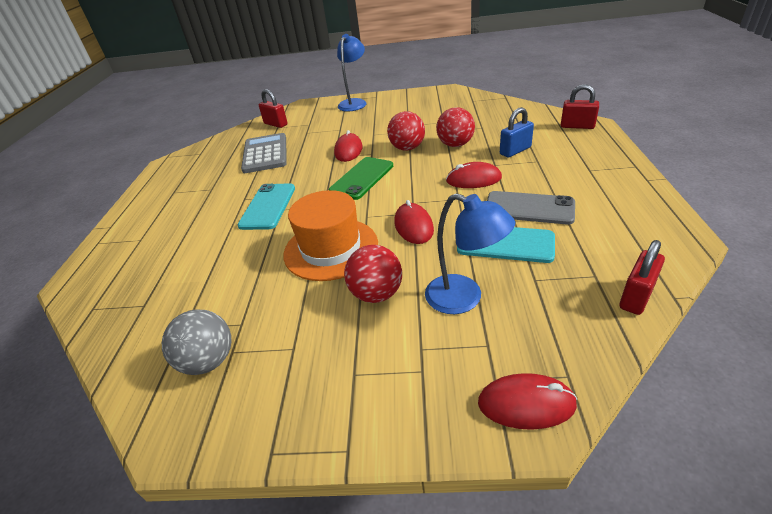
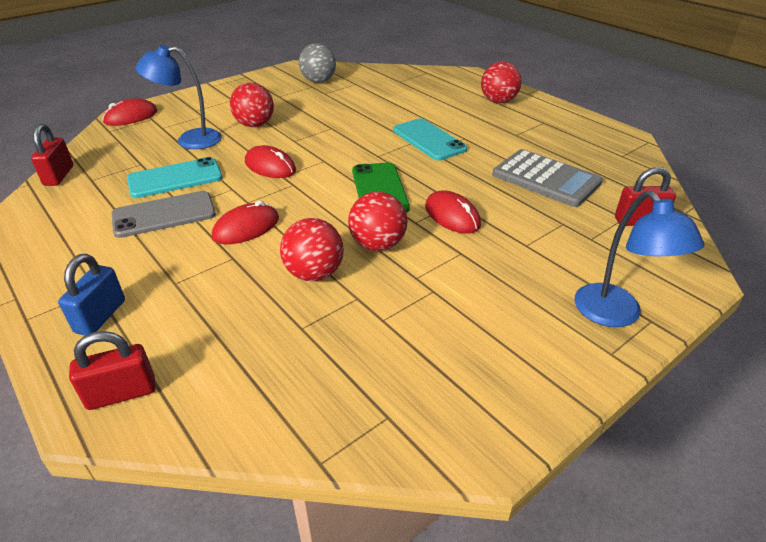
camera: 135 degrees right, 0 degrees up
(147, 226) = (498, 101): none -> red ball
(331, 248) = (322, 134): orange hat -> none
(515, 151) = (215, 291): blue padlock -> blue padlock (100, 316)

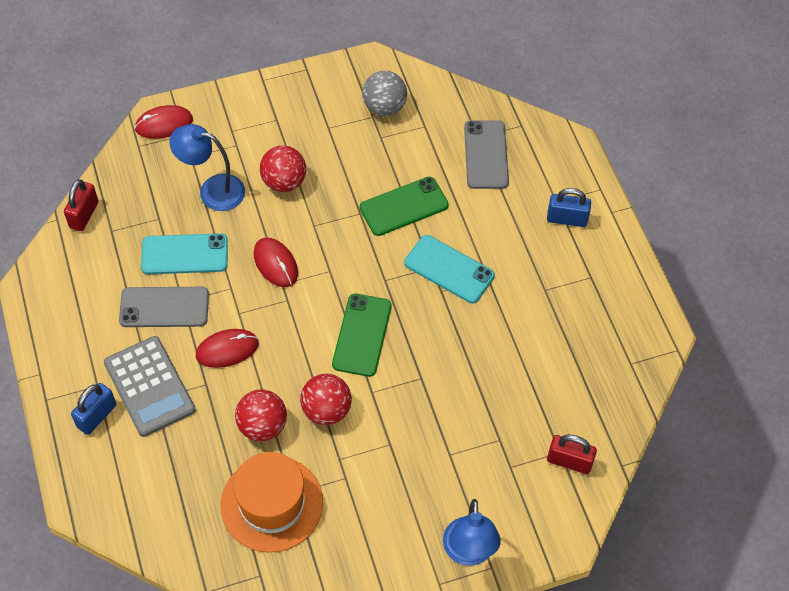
camera: 20 degrees right, 20 degrees up
(121, 393) = (100, 494): red padlock -> none
(362, 337) = (272, 503): none -> orange hat
(366, 118) = (404, 206): none -> green phone
(412, 87) = (486, 155): none -> grey phone
(429, 140) = (449, 269): turquoise phone -> turquoise phone turned 45 degrees counterclockwise
(452, 216) = (408, 395): red mouse -> none
(498, 101) = (567, 219): red ball -> blue padlock
(546, 179) = (526, 373): grey calculator -> grey calculator (149, 386)

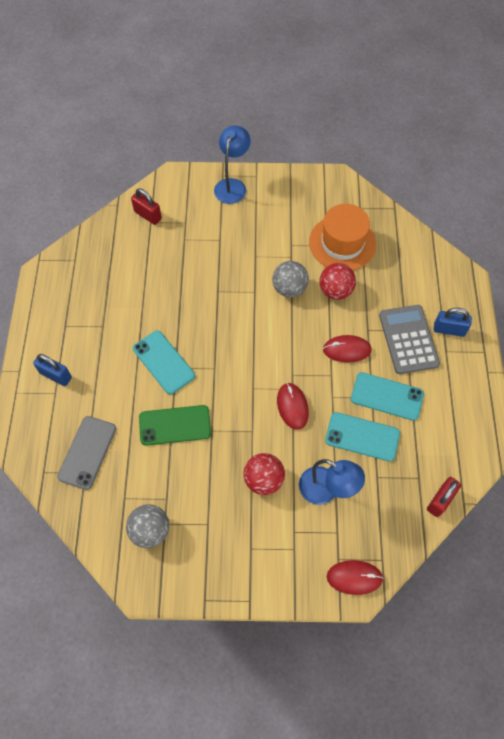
camera: 160 degrees left, 5 degrees up
(96, 416) = (449, 330): blue padlock -> blue padlock turned 45 degrees clockwise
(164, 307) = (387, 396): grey phone -> turquoise phone
(326, 410) = (289, 288): red ball -> grey ball
(362, 335) = (247, 332): green phone -> none

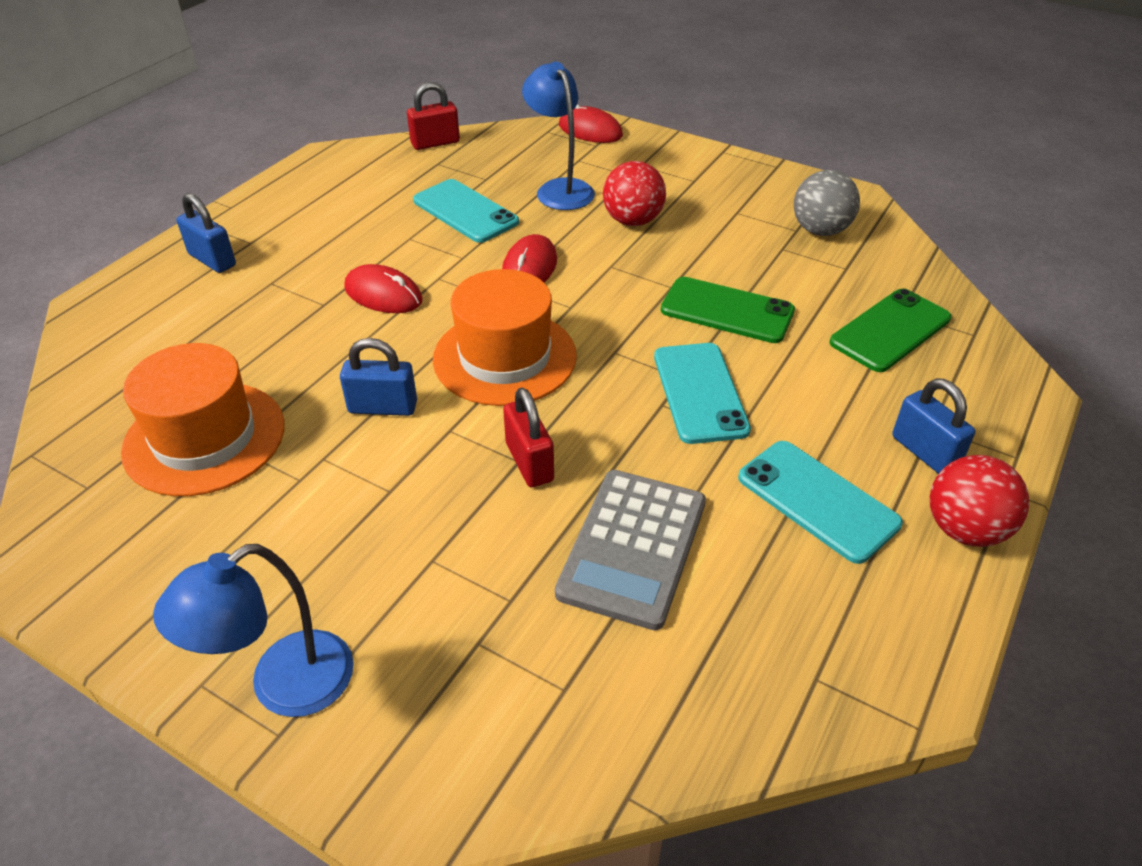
camera: 150 degrees left, 20 degrees down
(87, 452) = (890, 330): grey phone -> green phone
(148, 215) = (560, 713): red padlock -> red padlock (529, 462)
(260, 340) = (505, 357): none -> orange hat
(289, 288) = (383, 407): grey ball -> blue padlock
(335, 291) = (309, 371): red ball -> red ball (964, 529)
(387, 396) = (388, 232): turquoise phone -> turquoise phone (817, 500)
(408, 339) = (281, 271): grey calculator -> grey calculator (632, 547)

